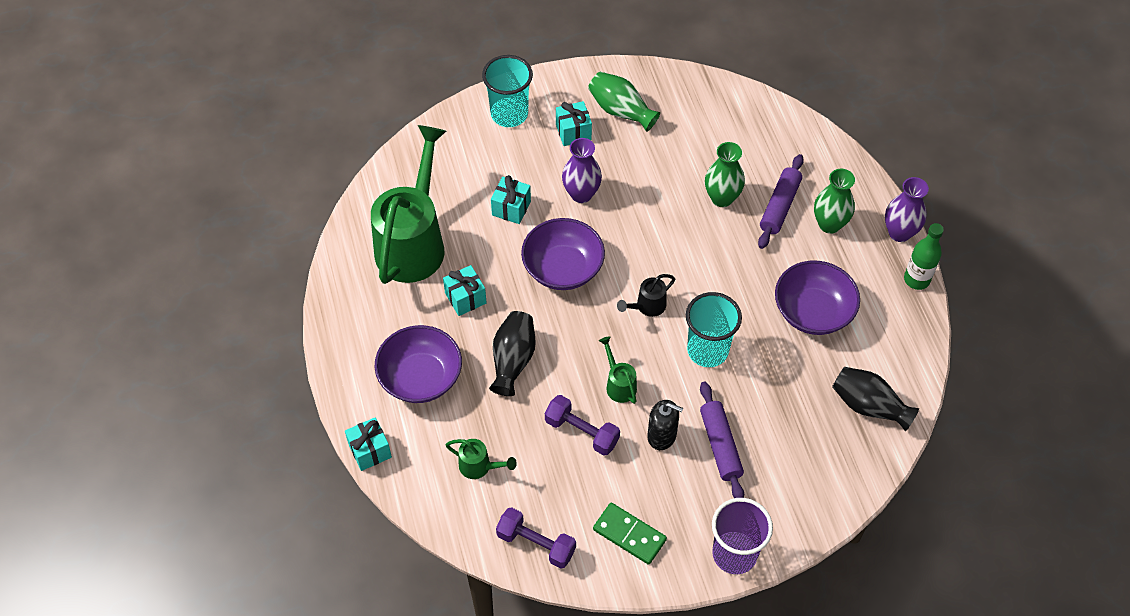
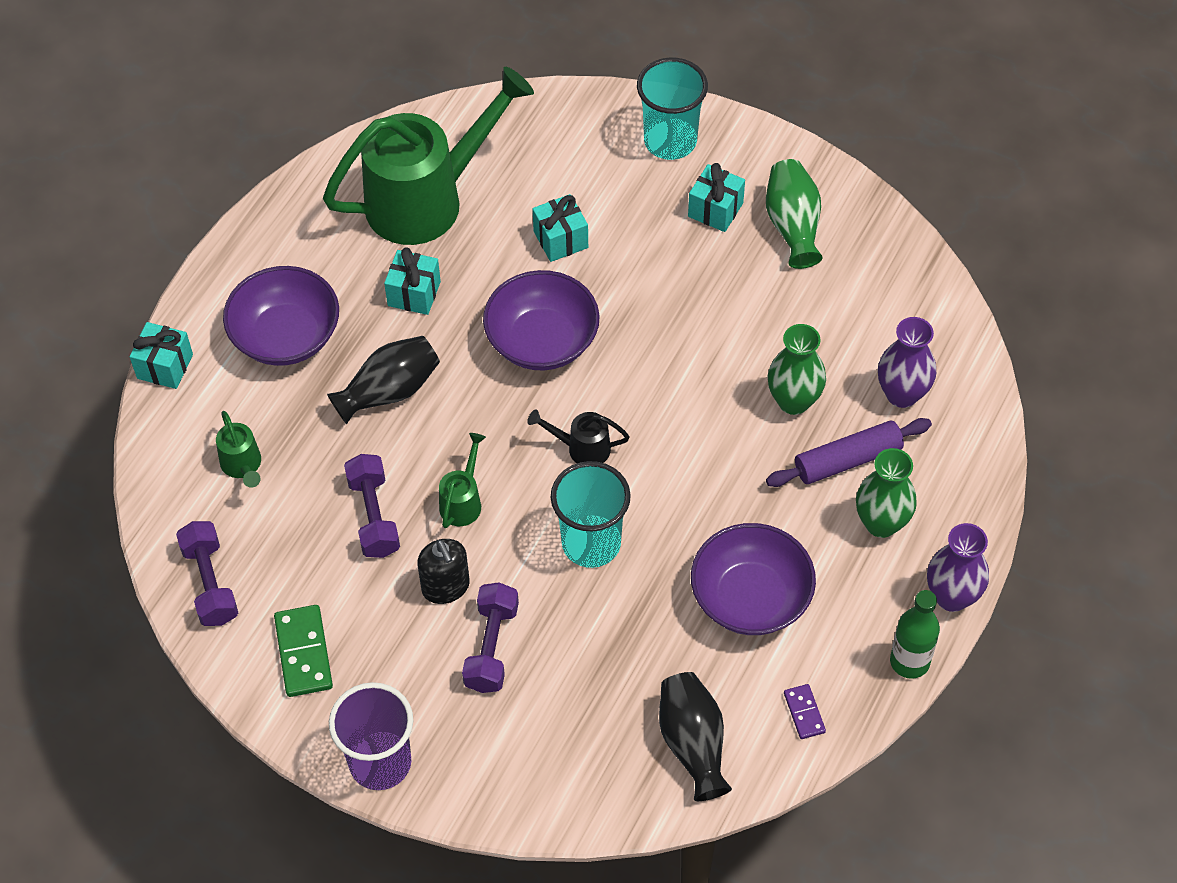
camera: 45 degrees right, 0 degrees up
(581, 194) = (648, 280): purple vase -> purple vase (902, 394)
(720, 445) = (491, 647): purple rolling pin -> purple dumbbell
(899, 345) = (804, 713): none -> purple domino

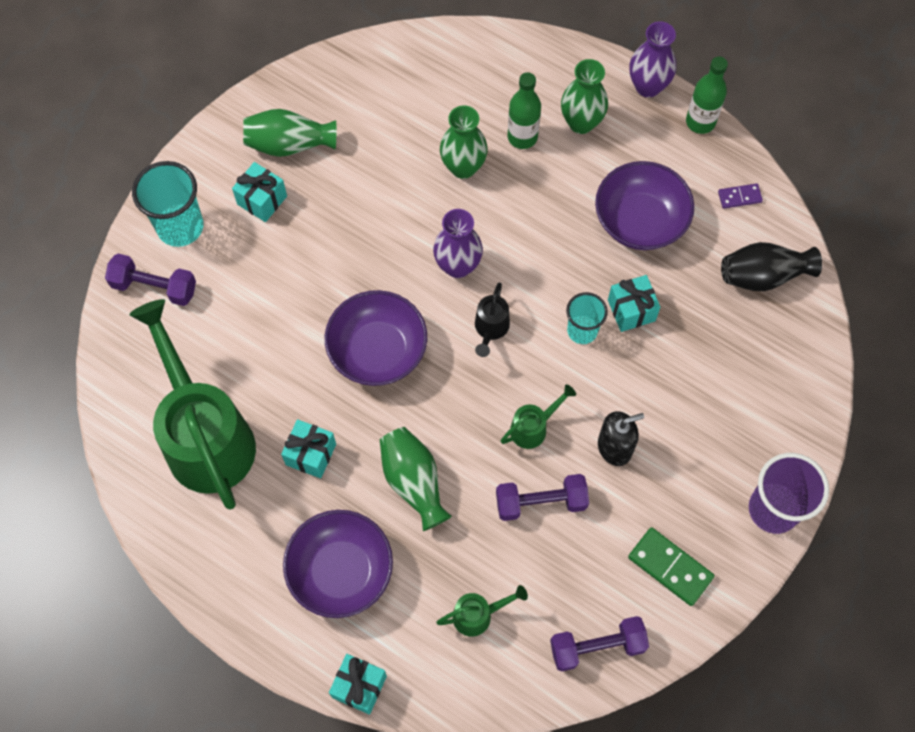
camera: 85 degrees left, 10 degrees up
(304, 653) = (670, 567): green domino -> green domino turned 45 degrees clockwise
(389, 391) = (413, 482): black vase -> green vase
(463, 501) = (533, 428): green watering can -> green watering can turned 120 degrees clockwise
(491, 647) = (673, 415): purple dumbbell -> purple dumbbell (154, 287)
(560, 239) = (272, 326): turquoise gift -> turquoise gift (631, 310)
(591, 543) = (582, 331): turquoise cup -> turquoise cup, size x0.63
(847, 460) = (522, 137): purple rolling pin -> green bottle
(902, 394) = (466, 91): purple vase -> purple vase (458, 266)

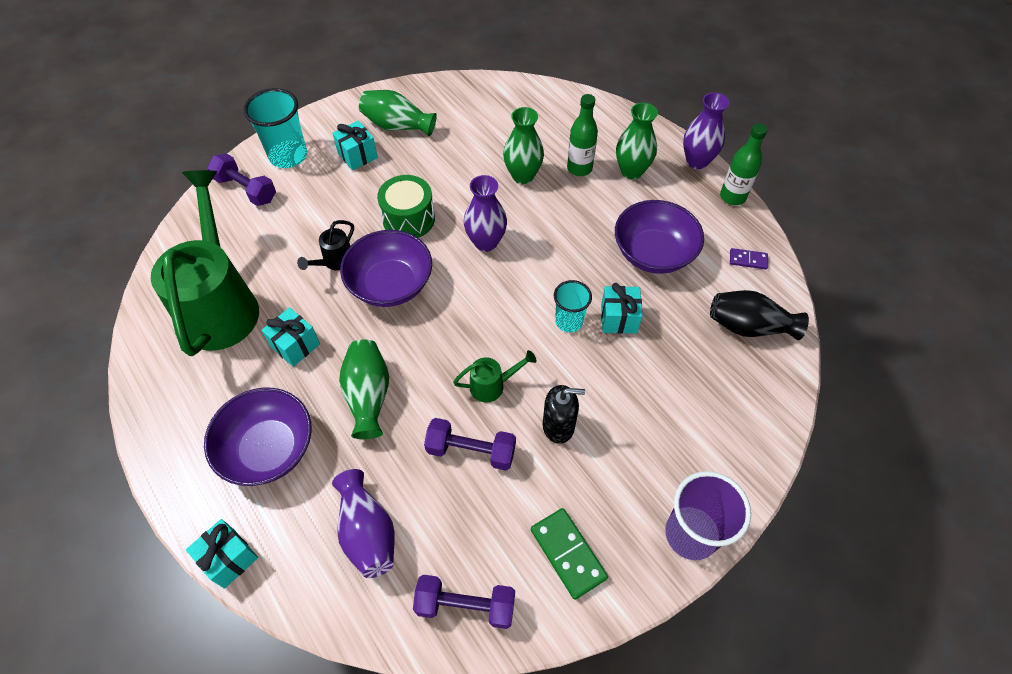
camera: 20 degrees right, 10 degrees down
(360, 264) = (408, 219): none -> green drum
(478, 615) = (368, 532): green watering can -> purple vase
(490, 329) = (491, 296): black watering can -> black watering can (335, 261)

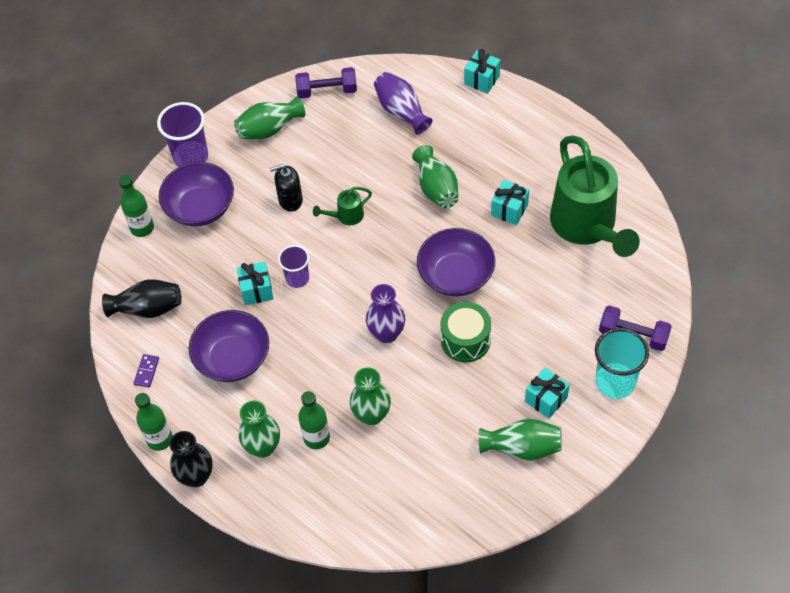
camera: 170 degrees right, 0 degrees up
(268, 449) = (491, 140): purple bowl -> purple bowl (200, 207)
(335, 261) = (512, 284): black watering can -> none
(471, 451) = (349, 170): purple dumbbell -> none
(568, 553) = (269, 129): green domino -> green vase
(569, 321) = (297, 278): turquoise cup -> purple cup
(697, 161) = (196, 476): purple vase -> black vase
(748, 260) = (146, 371): purple domino -> purple domino turned 75 degrees counterclockwise
(760, 434) = (142, 228): none -> green bottle

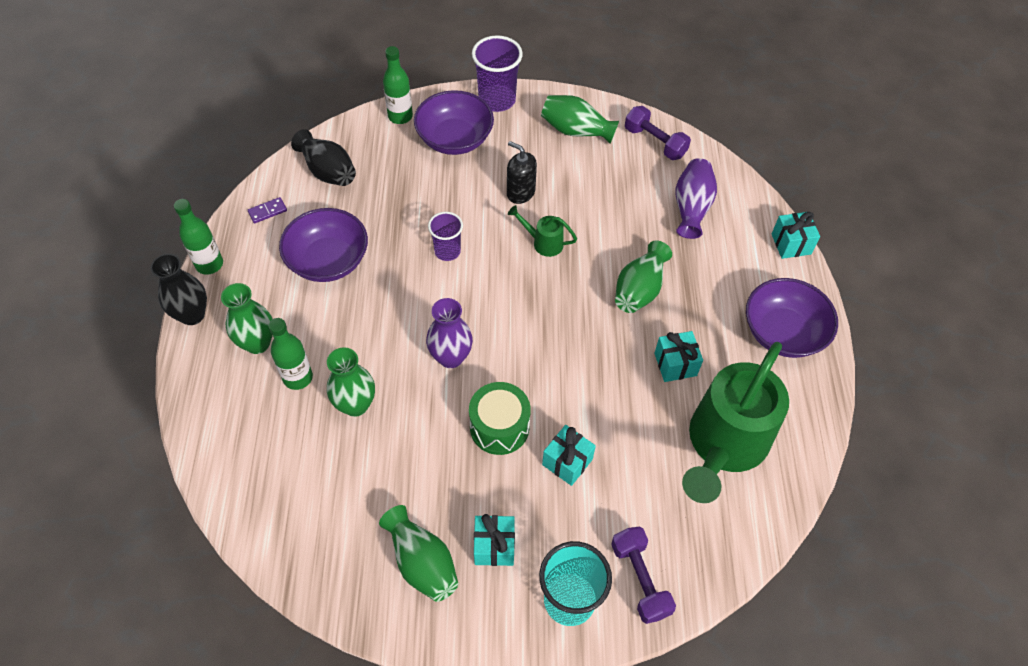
camera: 45 degrees right, 0 degrees up
(256, 290) = (409, 231): turquoise gift -> turquoise gift (567, 462)
(456, 275) = (562, 370): purple bowl -> purple bowl (783, 332)

